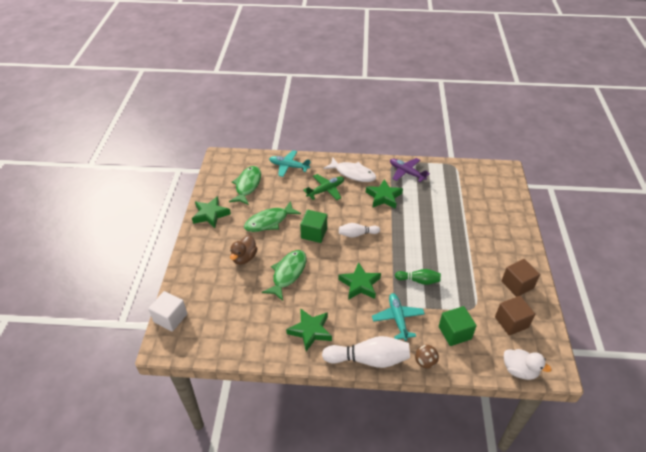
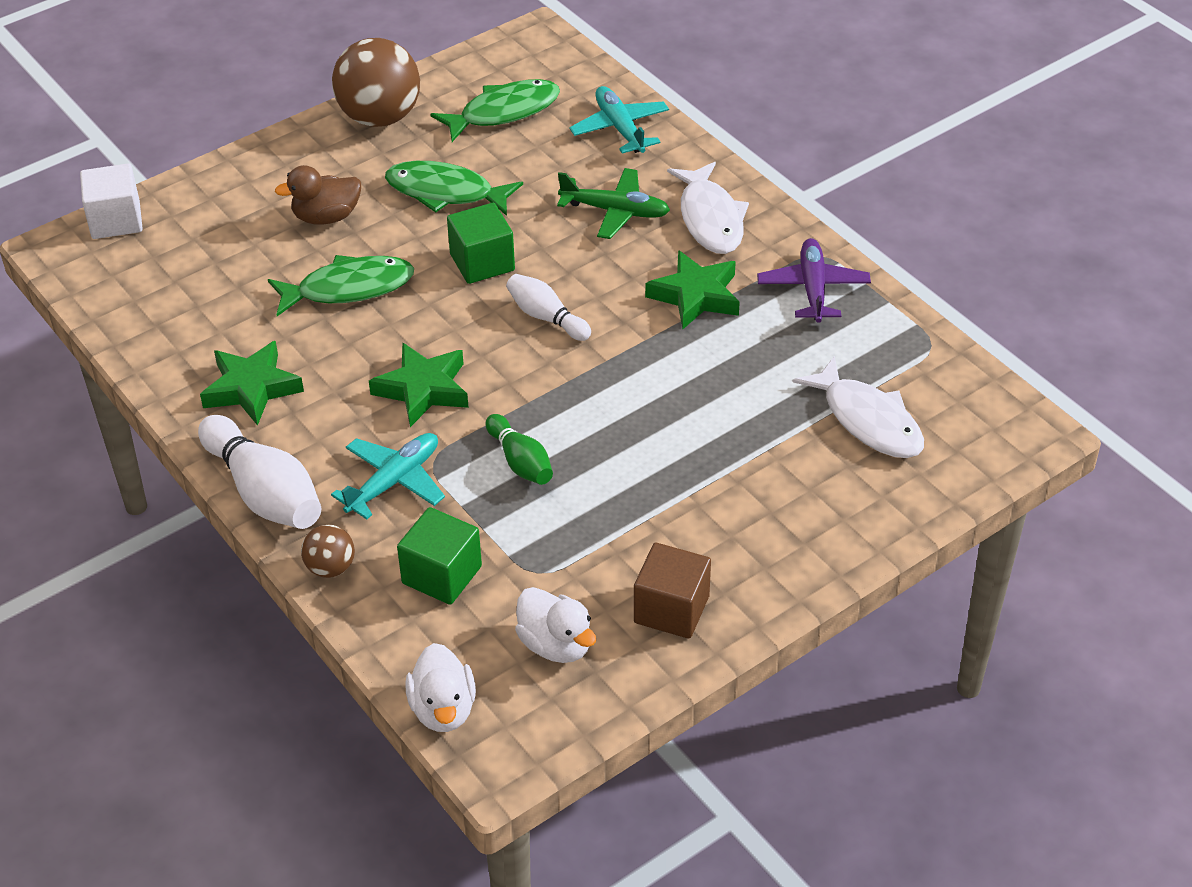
camera: 50 degrees right, 0 degrees up
(210, 214) = (380, 117): green star -> brown ball
(473, 196) = (868, 420): none -> white fish
(511, 322) = (556, 645): brown cube -> white duck

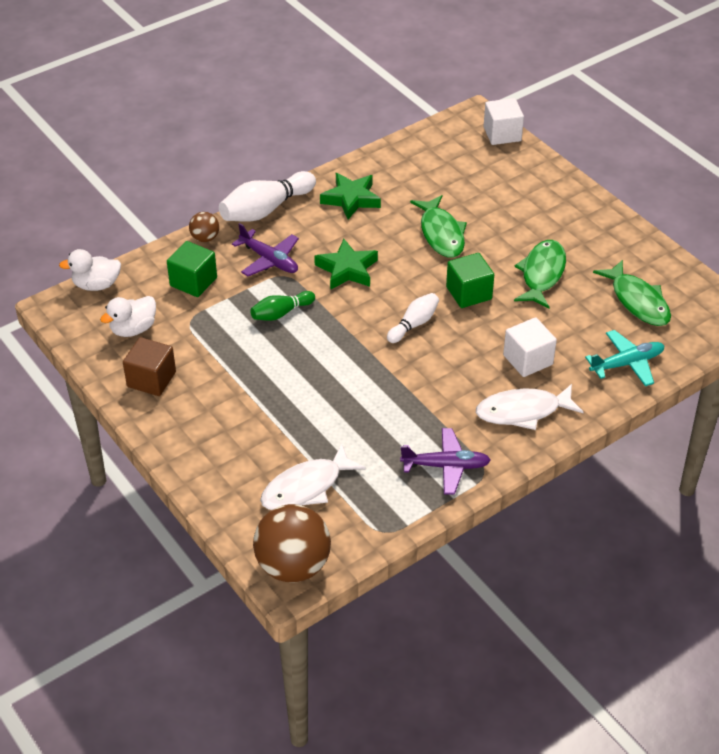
camera: 90 degrees right, 0 degrees up
(326, 217) = (511, 220): brown duck -> none
(380, 117) = (622, 240): brown ball -> brown ball (293, 566)
(394, 481) = (269, 260): turquoise plane -> purple plane
(615, 211) = (528, 360): green plane -> white cube
(696, 296) = (436, 400): green star -> none

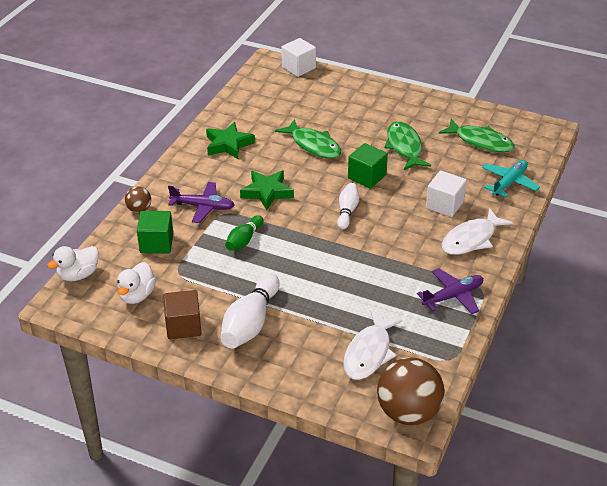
camera: 30 degrees left, 5 degrees down
(265, 210) = (170, 173): white bowling pin -> white bowling pin (250, 323)

